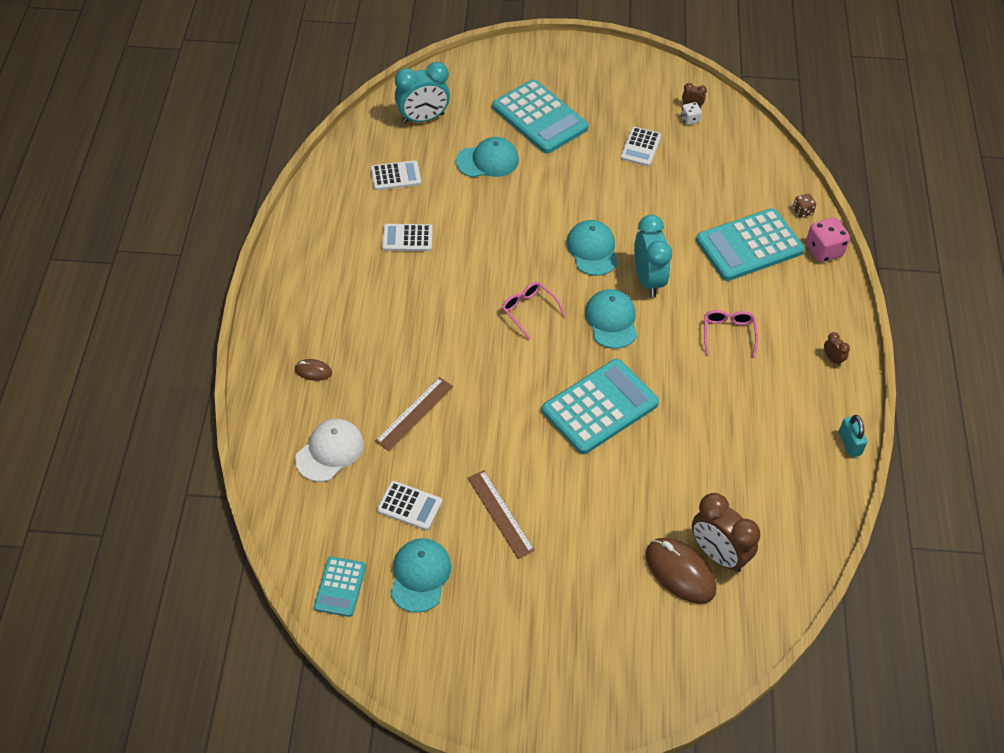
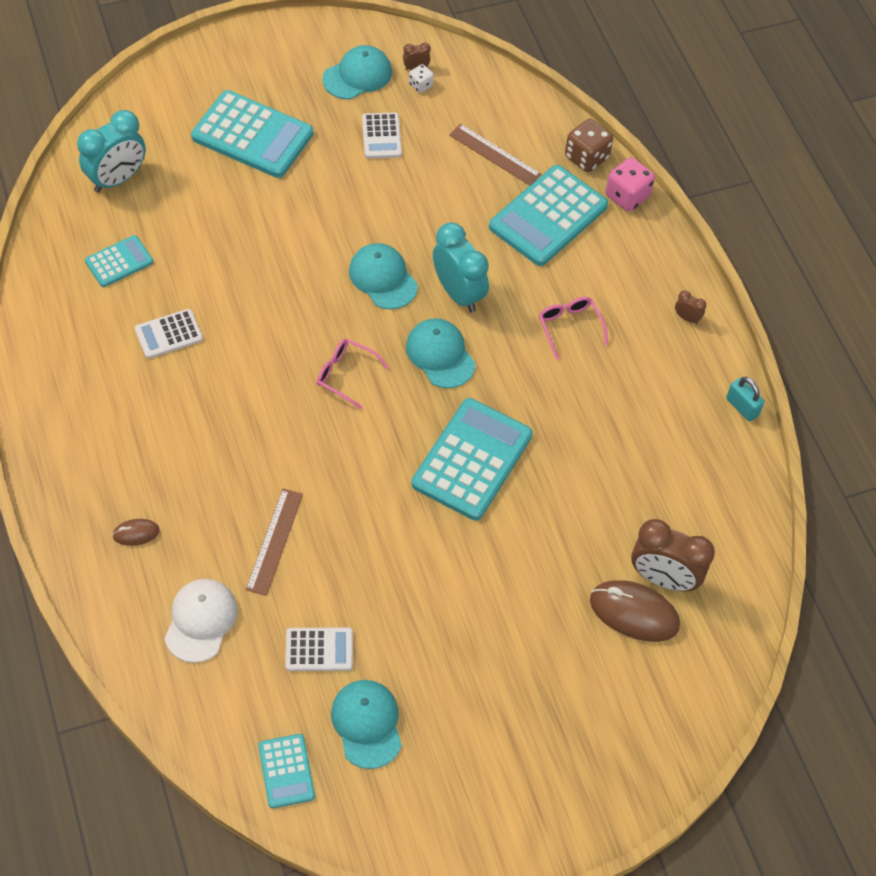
camera: 25 degrees left, 5 degrees up
(396, 176) = (119, 262): white calculator -> turquoise calculator
(487, 161) = (217, 208): turquoise cap -> turquoise cap (357, 75)
(500, 513) = (421, 620): brown ruler -> brown ruler (495, 154)
(802, 211) = (586, 157): brown dice -> brown dice, size x1.82

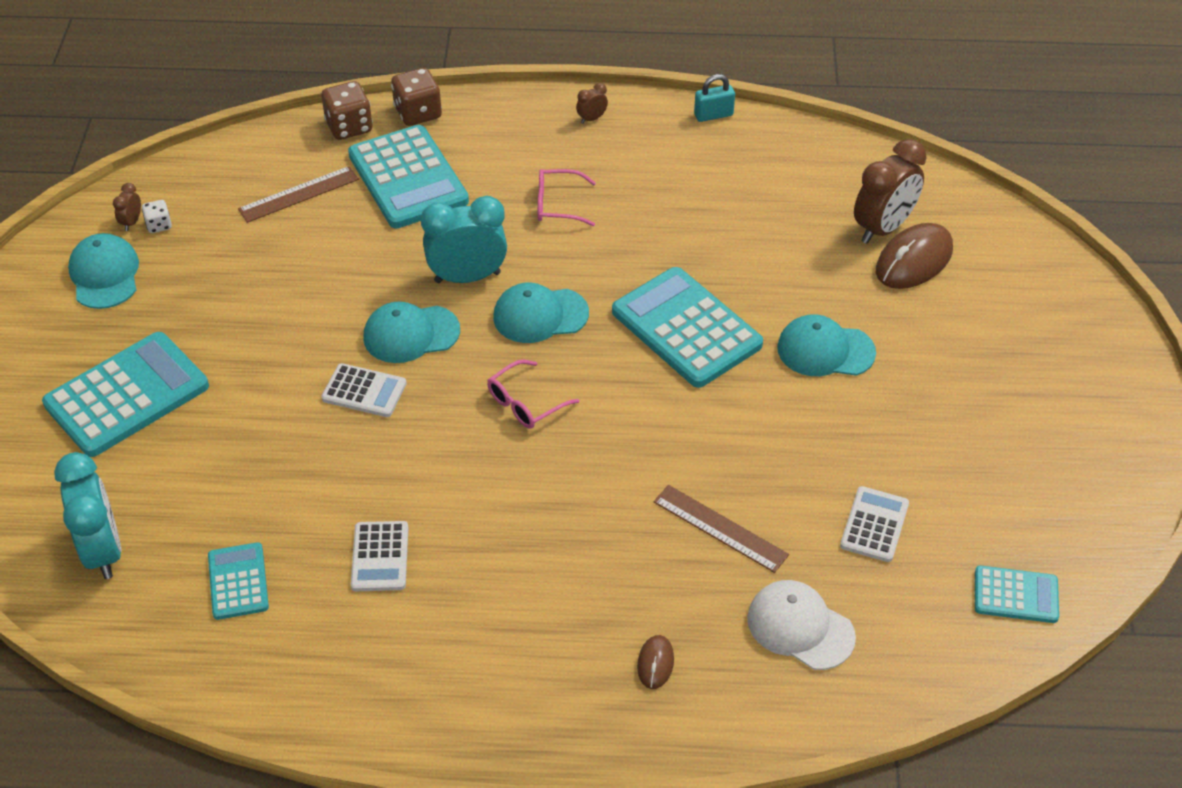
camera: 65 degrees left, 10 degrees down
(367, 724) = (977, 507): turquoise cap -> turquoise cap (825, 350)
(381, 136) = (209, 279): white calculator -> white calculator (364, 391)
(627, 196) = (418, 113): pink dice -> brown dice

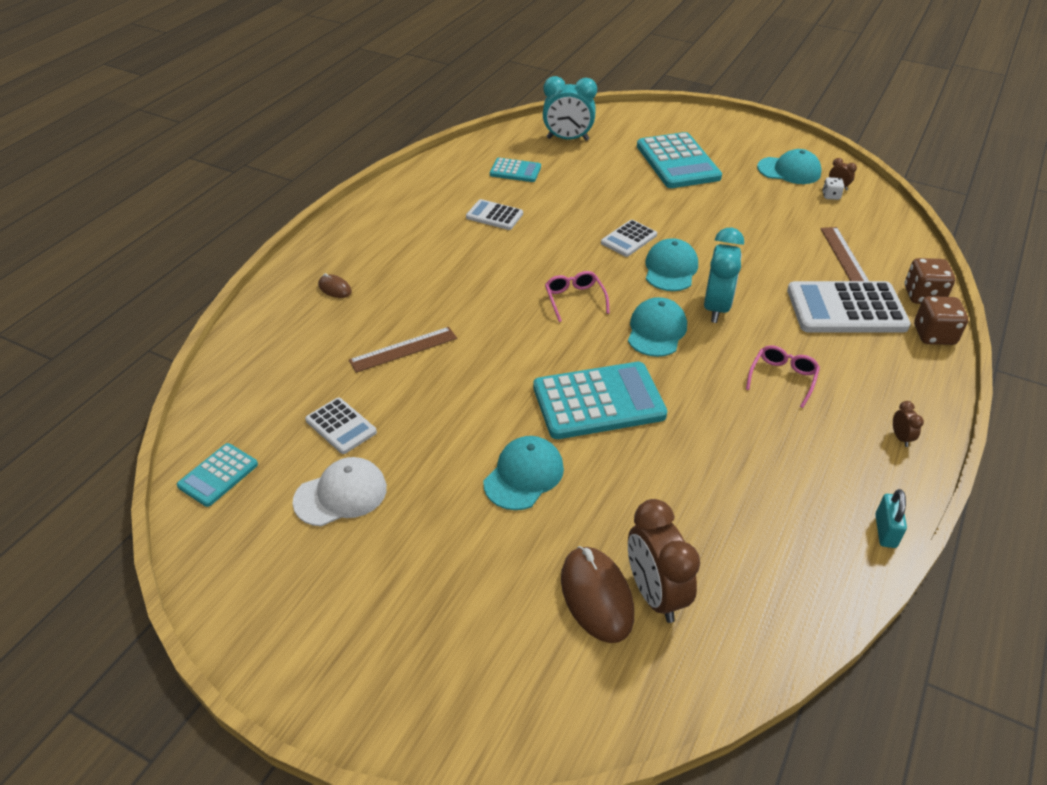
camera: 115 degrees right, 5 degrees down
(408, 178) = (846, 309): turquoise calculator -> white calculator
(800, 627) = (300, 355): white cap -> white cap (341, 494)

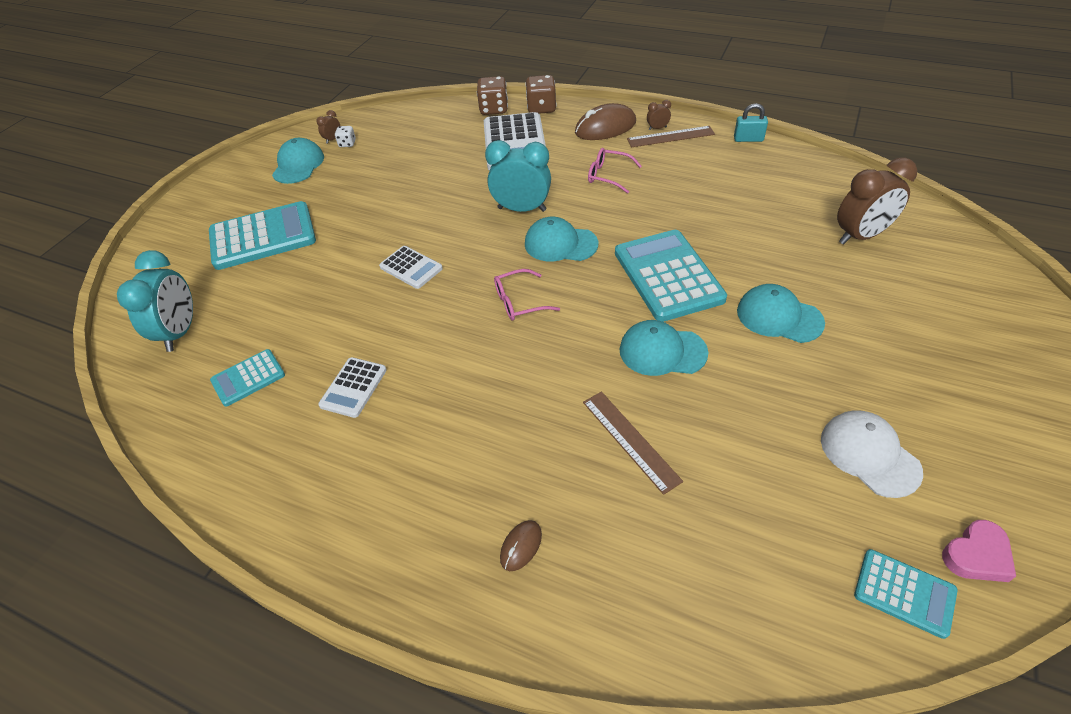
camera: 90 degrees left, 5 degrees up
(225, 533) = (977, 555): none -> pink heart
(341, 426) = (774, 477): white calculator -> none
(515, 171) = (248, 378): turquoise calculator -> turquoise calculator turned 135 degrees counterclockwise
(596, 596) = (881, 265): brown mouse -> brown mouse (605, 127)
(670, 269) = (463, 237): turquoise cap -> turquoise cap (662, 351)
(844, 255) = (440, 141): brown ruler -> brown ruler (670, 136)

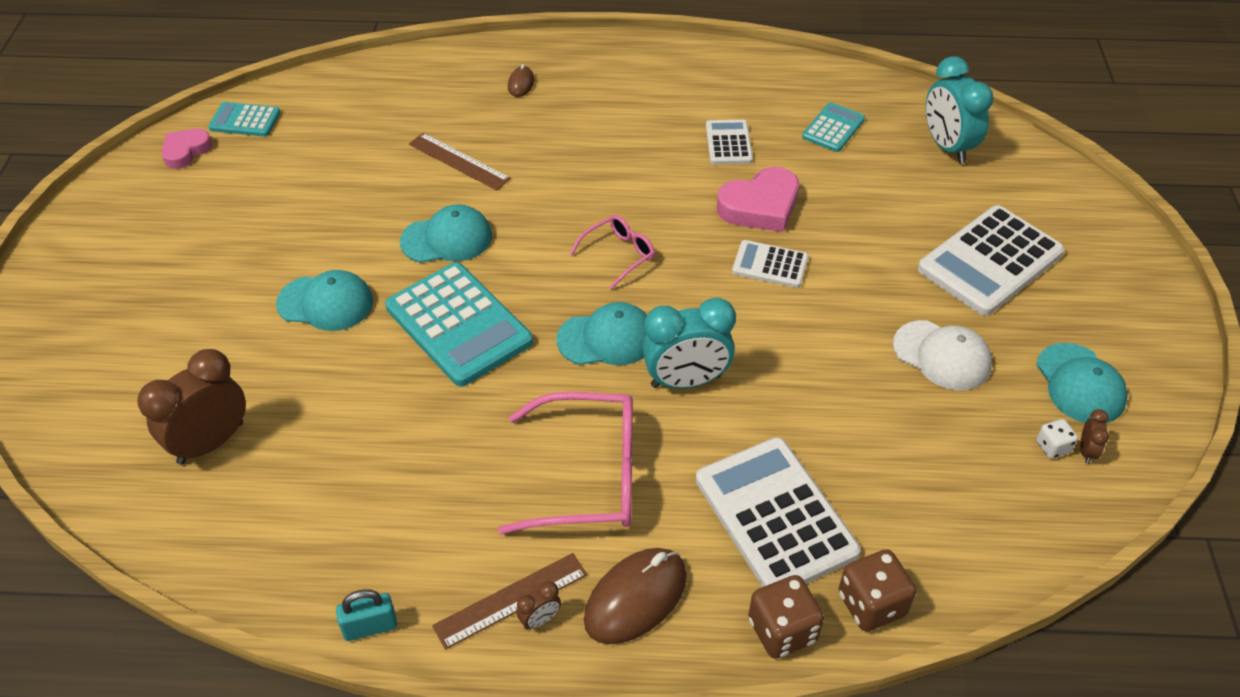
camera: 155 degrees right, 0 degrees up
(263, 237) = (990, 261): turquoise calculator -> white calculator
(379, 316) = (760, 206): none -> pink heart
(609, 176) = (586, 476): pink glasses -> pink glasses, size x1.88
(869, 454) = (252, 196): white cap -> white cap (942, 356)

